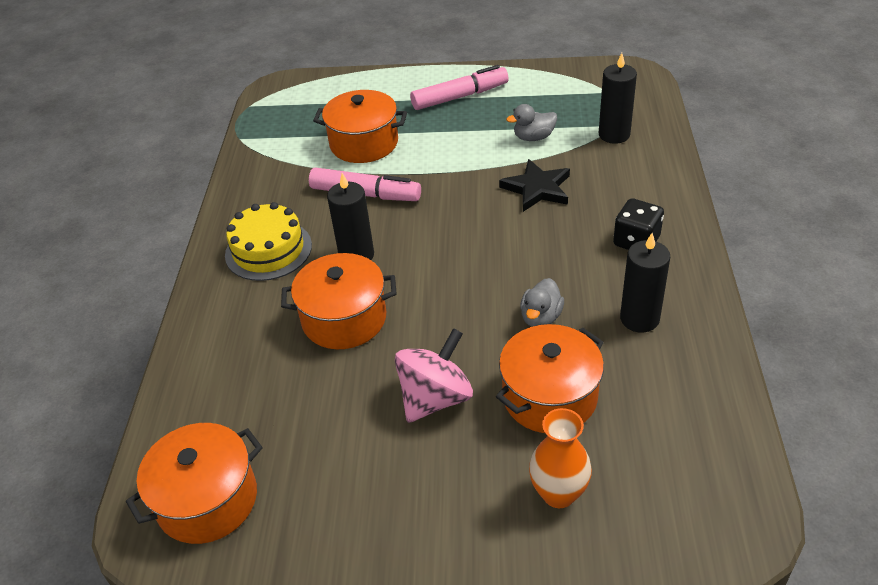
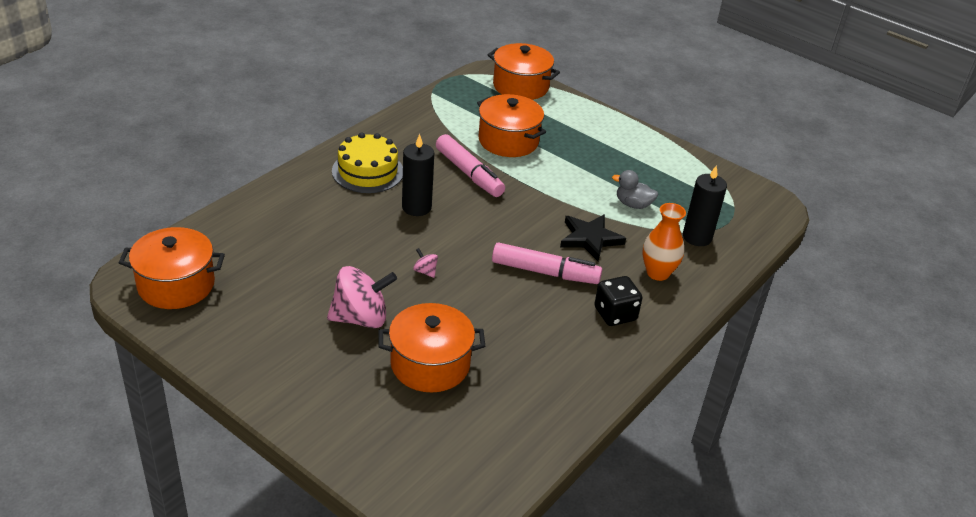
camera: 30 degrees right, 5 degrees down
(344, 319) = (363, 239): orange pot -> orange pot (520, 86)
(438, 311) = (425, 271): none -> pink spinning top
(460, 97) = (615, 147): pink marker -> pink marker (545, 272)
(541, 317) = (485, 317): grey duck -> none
(558, 493) = (365, 418): orange vase -> orange vase (657, 273)
(639, 318) = (550, 360): black candle -> none

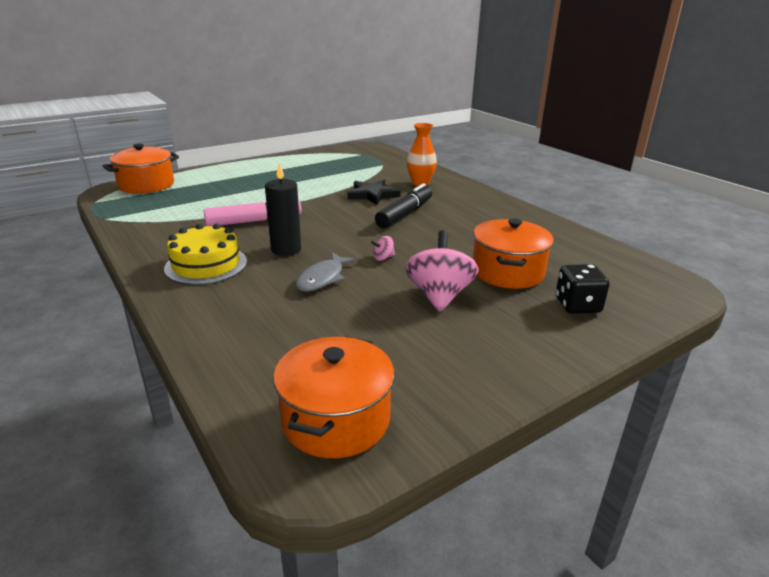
camera: 70 degrees left, 10 degrees down
(368, 241) = (322, 278): none -> grey fish
(508, 141) = (221, 201): orange pot -> none
(545, 272) = (405, 214): pink marker -> black marker
(615, 314) = (460, 201): black dice -> black dice (577, 305)
(633, 204) = (341, 177): grey duck -> none
(697, 237) = (388, 168): black candle -> none

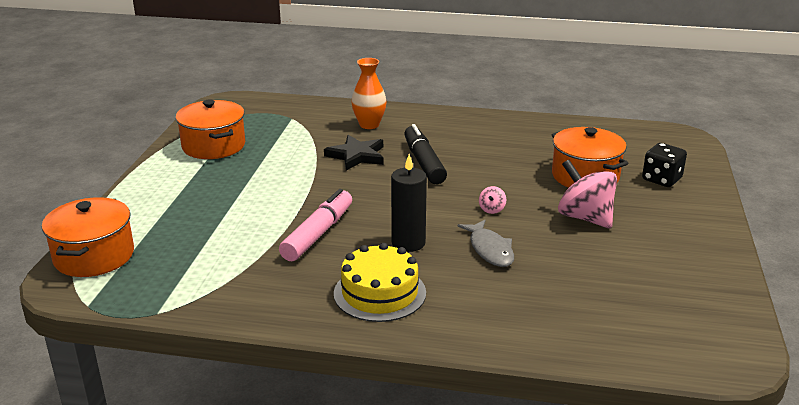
camera: 45 degrees left, 0 degrees up
(336, 419) = (694, 327): orange pot -> orange pot (214, 146)

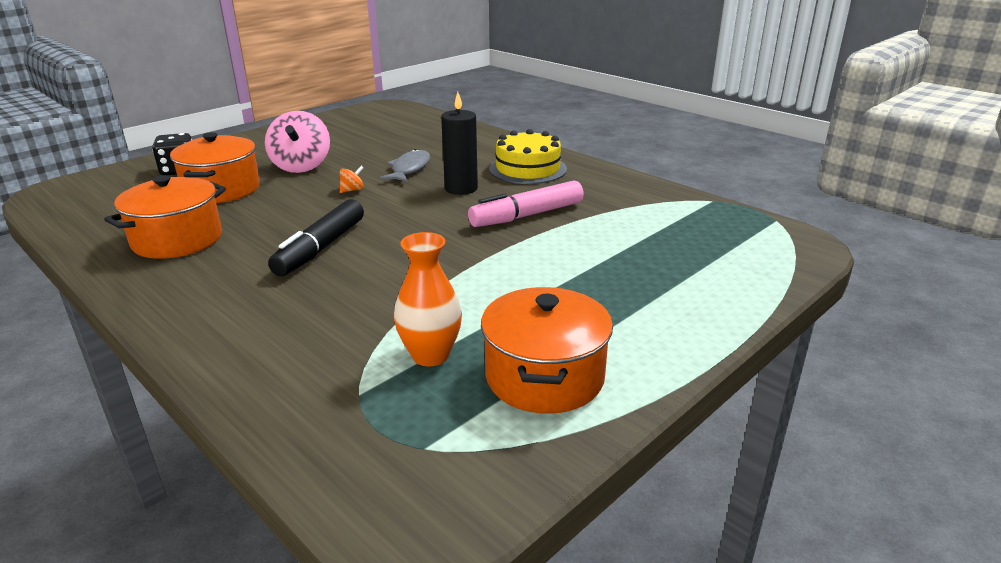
camera: 145 degrees left, 0 degrees up
(94, 256) = (770, 259): orange pot -> orange pot (177, 240)
(357, 156) = (374, 282): black star -> none
(369, 125) = (277, 328): orange vase -> orange vase (430, 355)
(492, 209) = (352, 190): pink spinning top -> orange spinning top

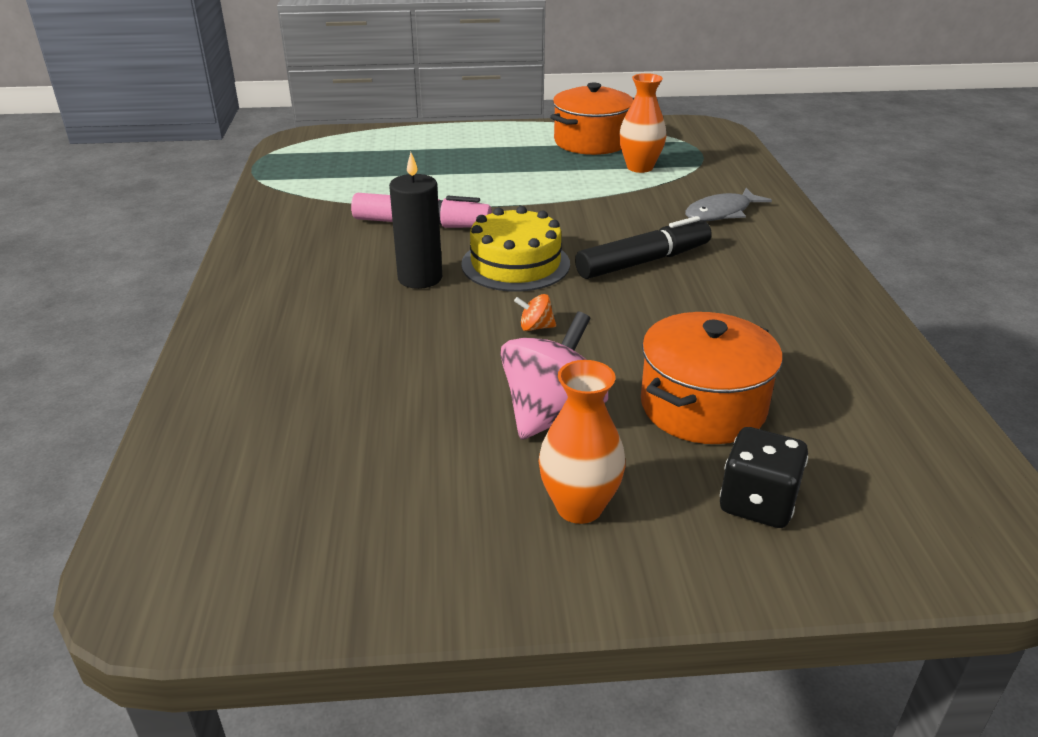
camera: 140 degrees left, 5 degrees up
(177, 240) = (788, 329): orange pot -> none
(260, 150) = (579, 507): none -> orange vase
(409, 169) = (422, 336): grey fish -> grey fish (721, 213)
(528, 169) = (304, 275): yellow cake -> yellow cake (515, 264)

